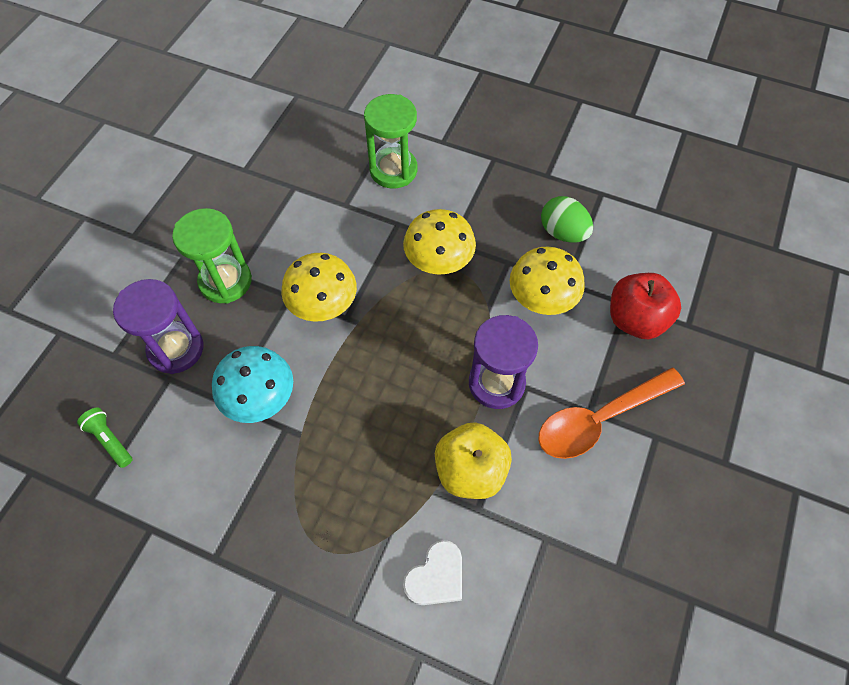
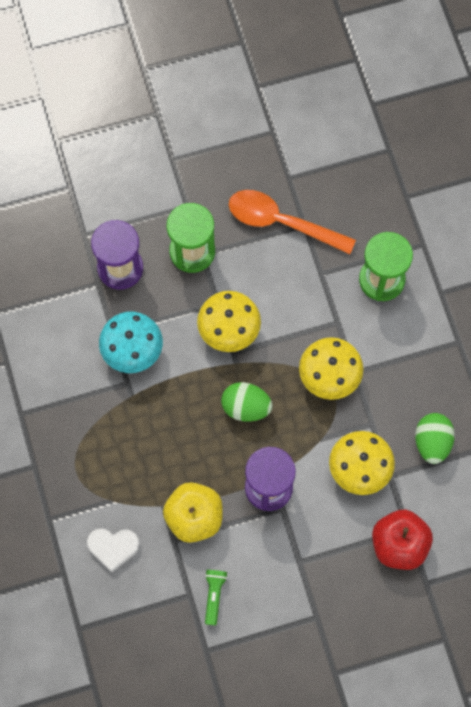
camera: 50 degrees right, 10 degrees up
(110, 440) = (34, 289): green flashlight -> green flashlight (214, 595)
(405, 345) = (246, 407): none -> green egg
(600, 419) = (299, 572): orange spoon -> orange spoon (282, 222)

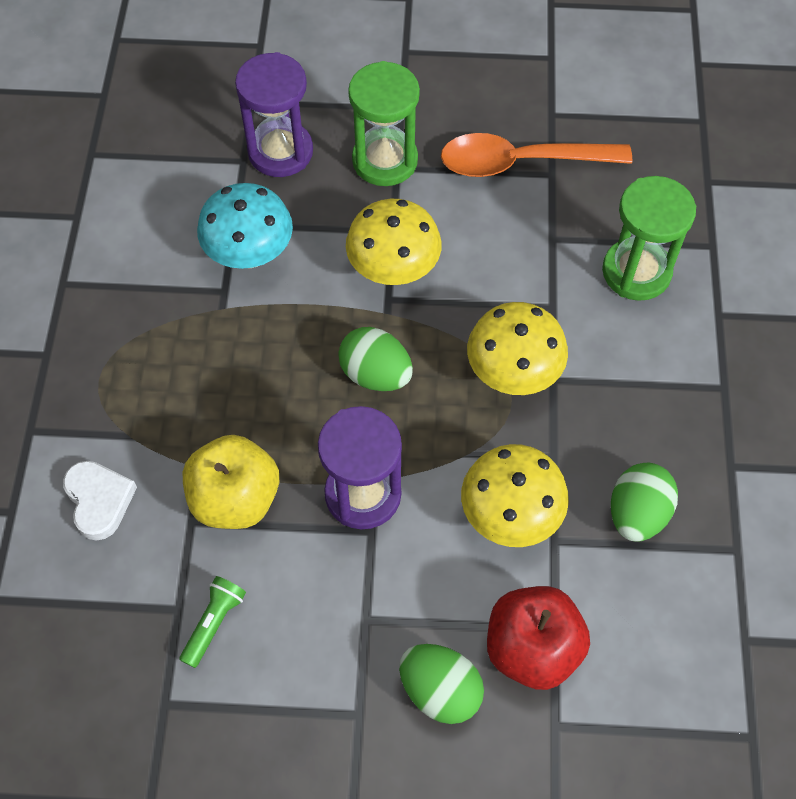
camera: 20 degrees right, 10 degrees down
(113, 548) = (99, 501): white heart -> white heart turned 135 degrees counterclockwise
(282, 222) = (522, 162): orange spoon -> orange spoon turned 45 degrees counterclockwise
(356, 587) = (440, 690): none -> green egg

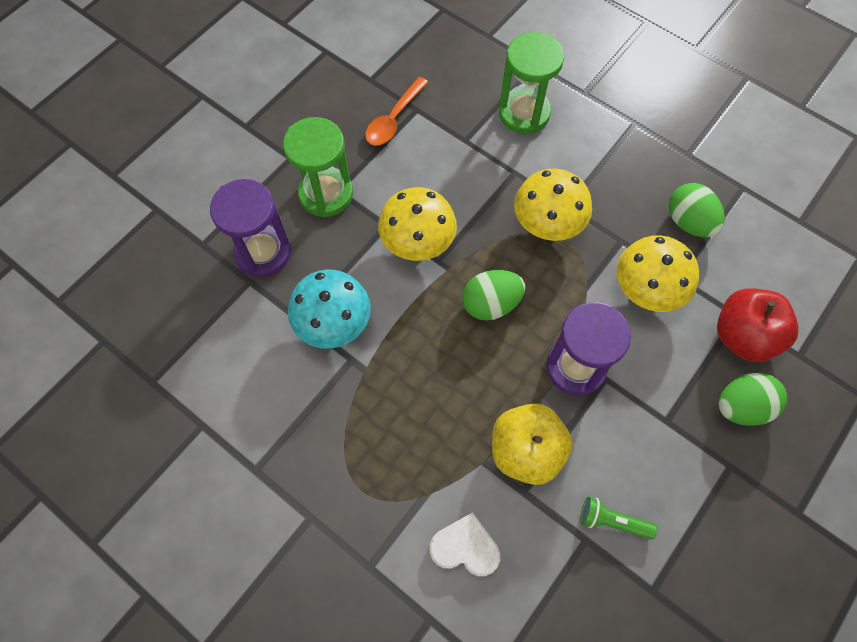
camera: 55 degrees left, 5 degrees up
(214, 623) = (612, 521): green flashlight -> green flashlight turned 45 degrees counterclockwise
(522, 162) = (394, 119): orange spoon -> orange spoon, size x0.65

